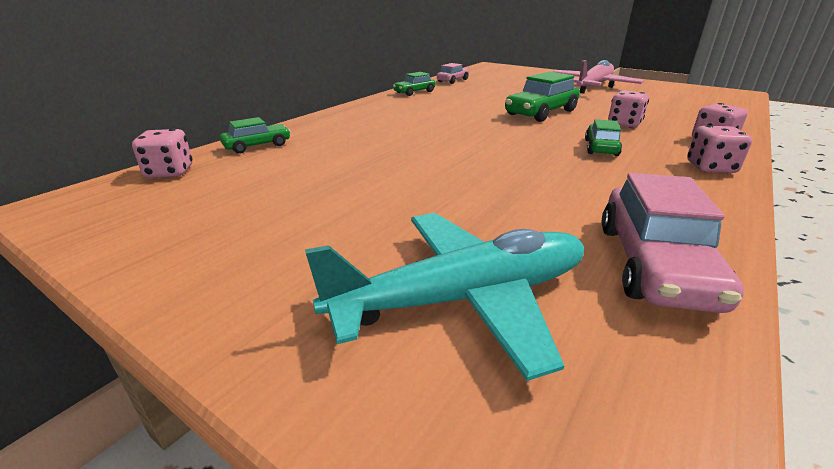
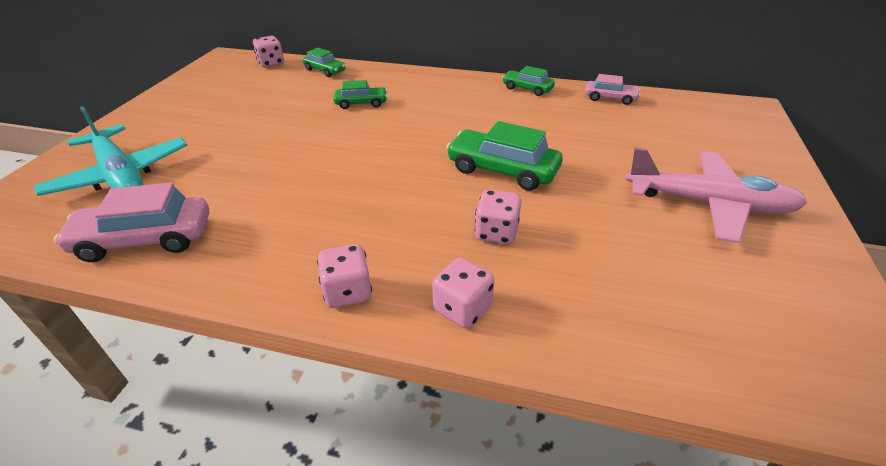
camera: 70 degrees right, 10 degrees up
(601, 148) = (387, 215): green car -> green car (361, 103)

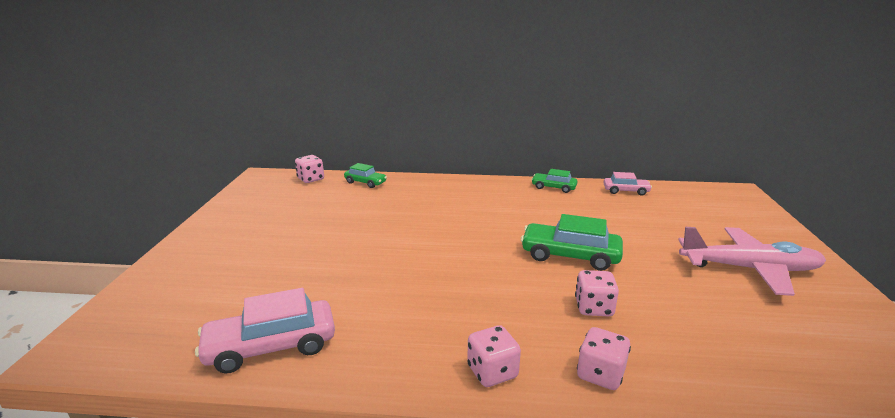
camera: 10 degrees left, 15 degrees down
(121, 175) = (214, 290): turquoise plane -> none
(361, 103) = (414, 209): green car -> none

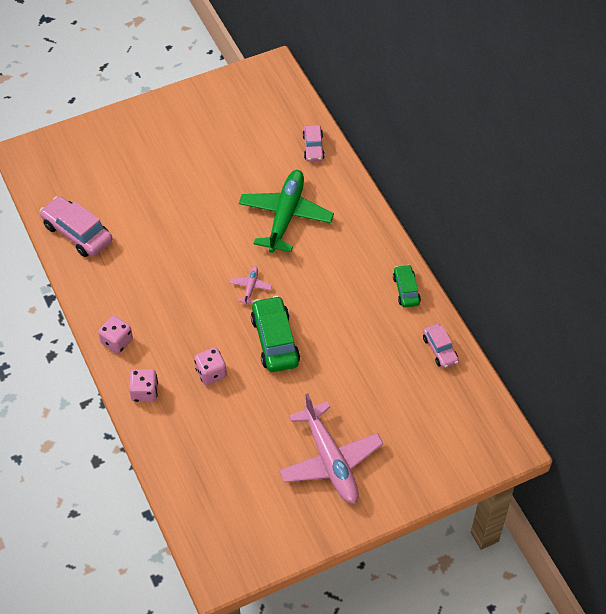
camera: 60 degrees right, 30 degrees up
(311, 179) = (292, 106): pink dice -> none
(365, 182) = (313, 147): green car -> pink car
(422, 211) = (285, 216): none -> green plane
(489, 249) = (250, 287): none -> pink plane

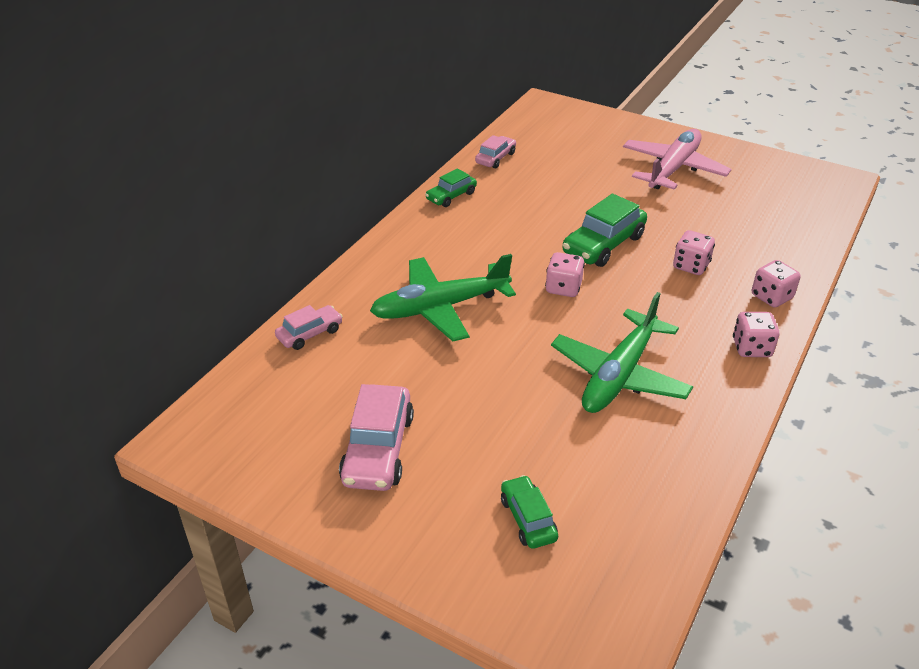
camera: 125 degrees left, 15 degrees down
(77, 233) = (667, 477): pink car -> pink car (378, 449)
(107, 166) = (528, 519): none -> green car
(156, 263) = (619, 375): none -> green plane
(250, 287) = (563, 288): pink plane -> pink dice

